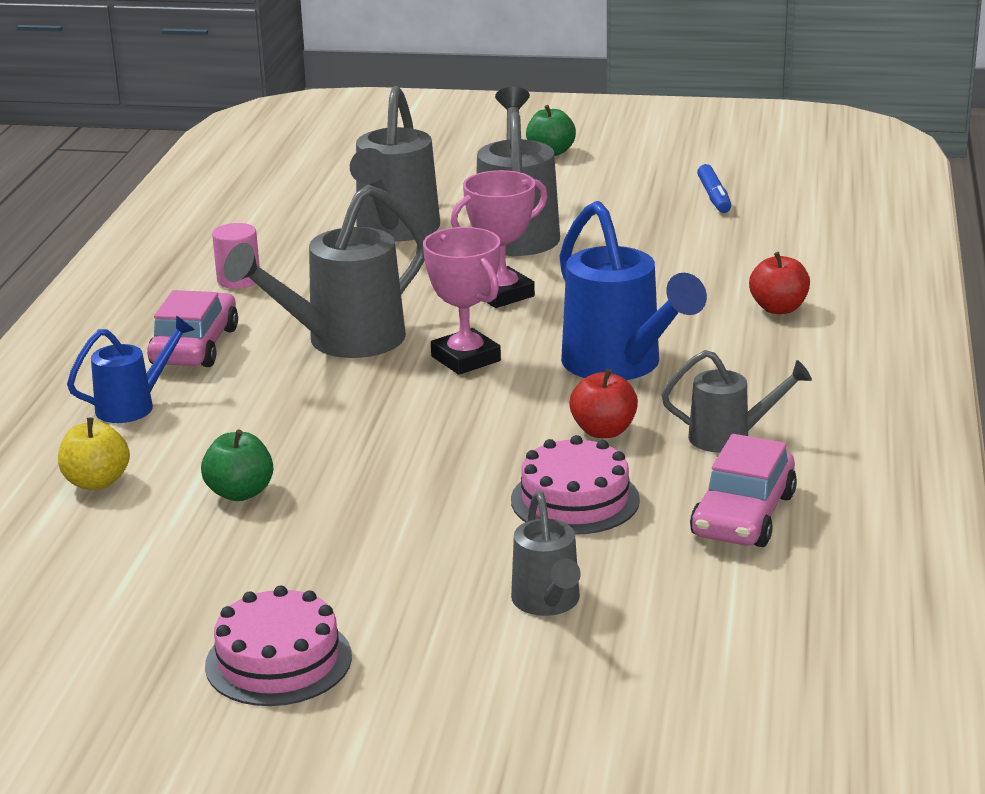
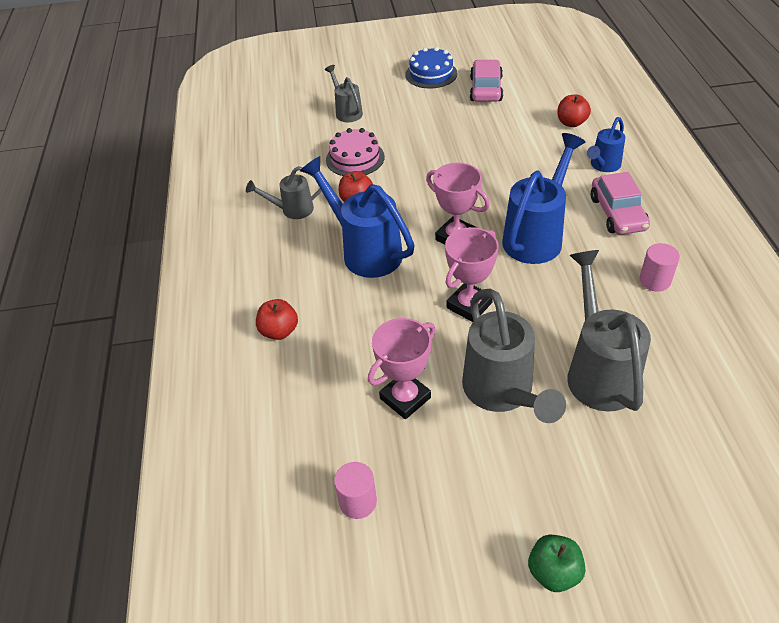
camera: 165 degrees right, 20 degrees up
(96, 482) = (571, 123): yellow apple -> red apple
(240, 493) = (504, 131): green apple -> none
(278, 661) = (431, 74): pink cake -> blue cake
(343, 341) = (536, 236): grey watering can -> blue watering can
(632, 242) = (405, 398): none -> pink trophy
(714, 197) = (358, 501): blue marker -> pink cylinder
(743, 515) = (278, 166): pink car -> pink car (486, 89)

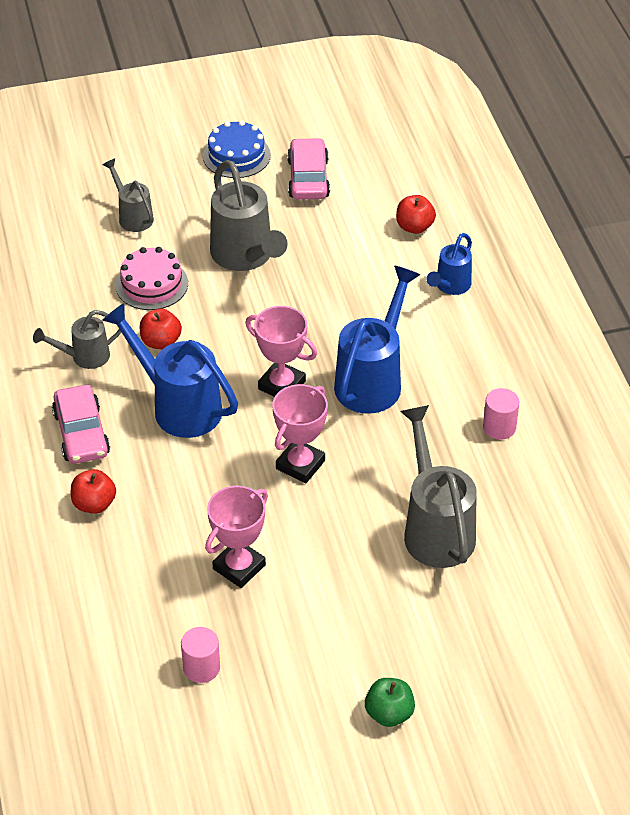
camera: 10 degrees left, 0 degrees up
(502, 393) = (338, 556): grey watering can -> grey watering can (245, 256)
(617, 213) = (464, 348): pink car -> pink car (81, 433)

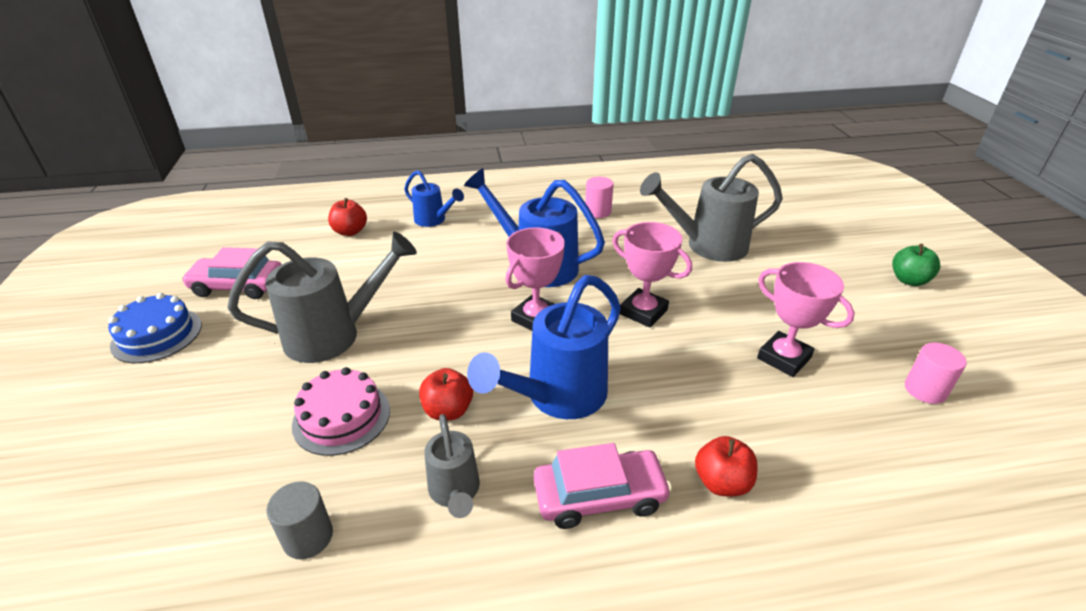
camera: 85 degrees left, 10 degrees down
(50, 293) = (308, 537): none -> grey cylinder
(133, 216) = (199, 434): grey watering can -> none

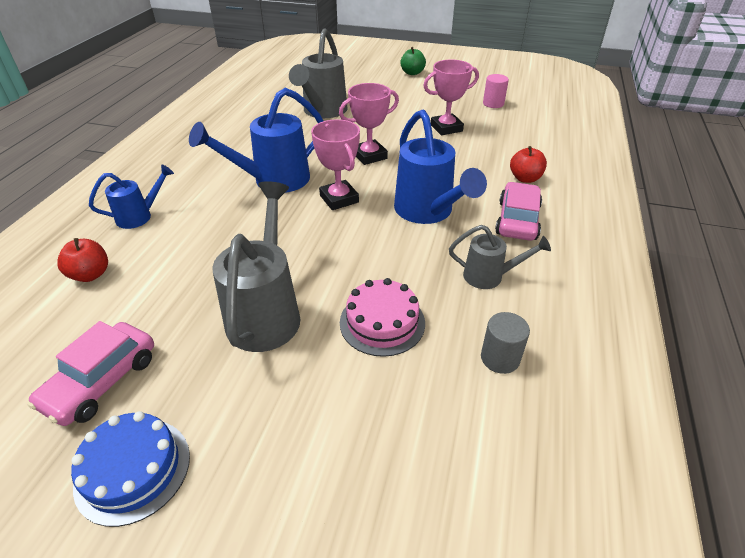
camera: 65 degrees left, 5 degrees up
(448, 410) = (410, 263): red apple -> none
(598, 212) = (232, 135): pink cylinder -> none

